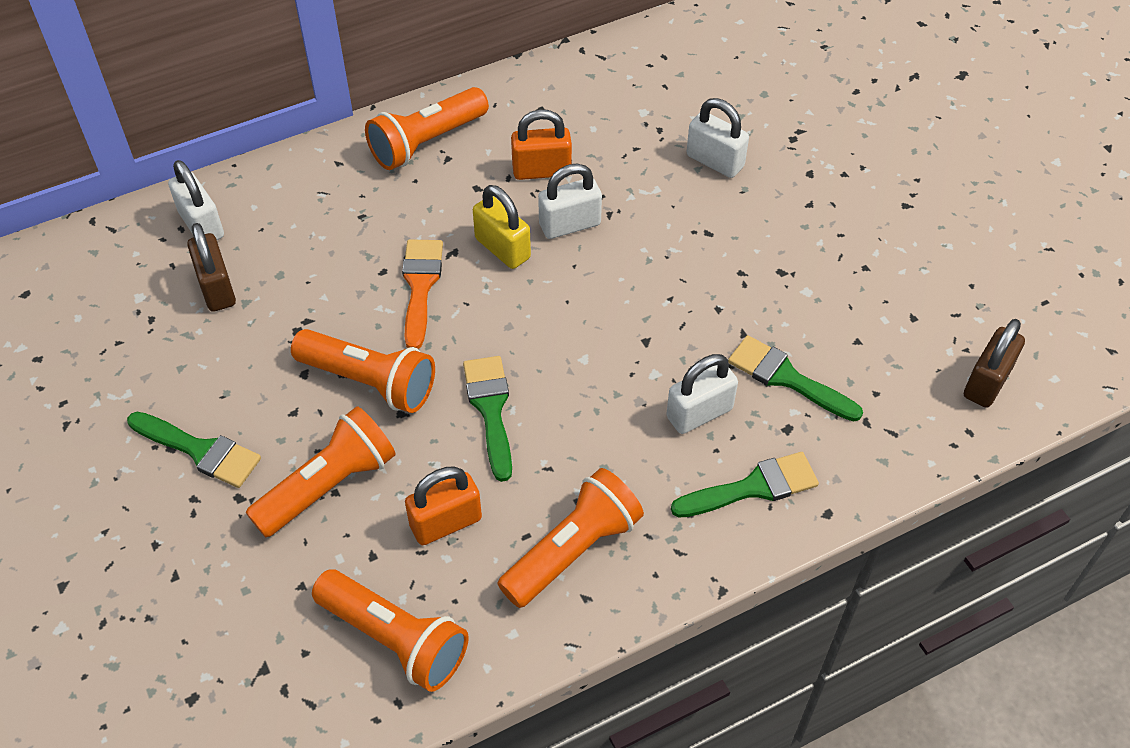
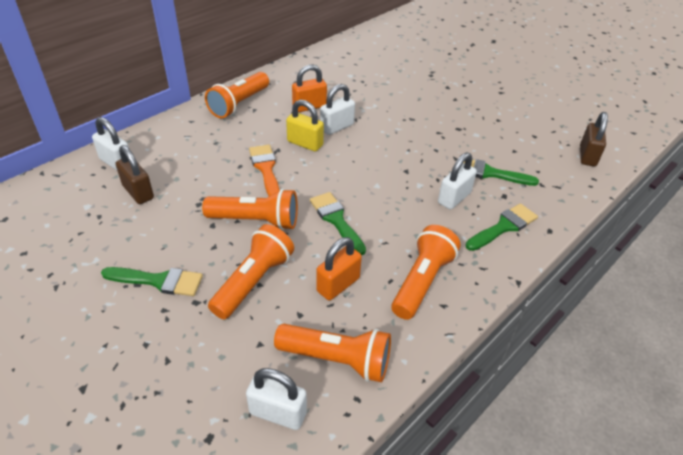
camera: 20 degrees left, 10 degrees down
(715, 161) = (398, 89): white padlock -> white padlock (278, 413)

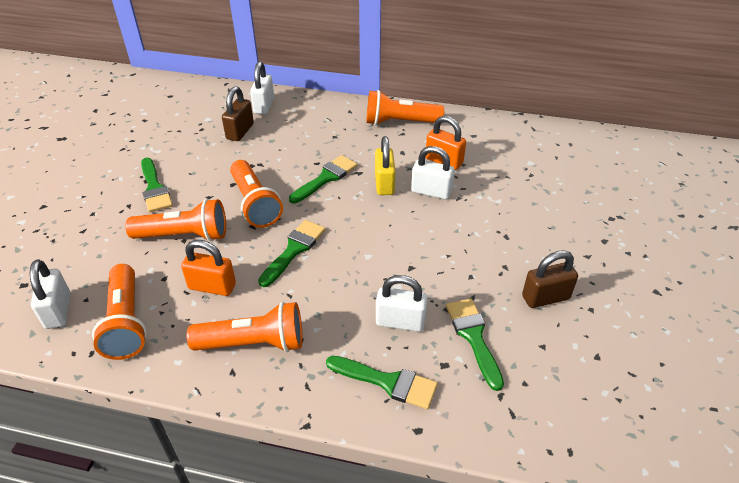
camera: 60 degrees right, 0 degrees up
(266, 169) = (326, 178): orange brush -> green brush
(587, 156) = (615, 429): brown padlock -> brown padlock (545, 297)

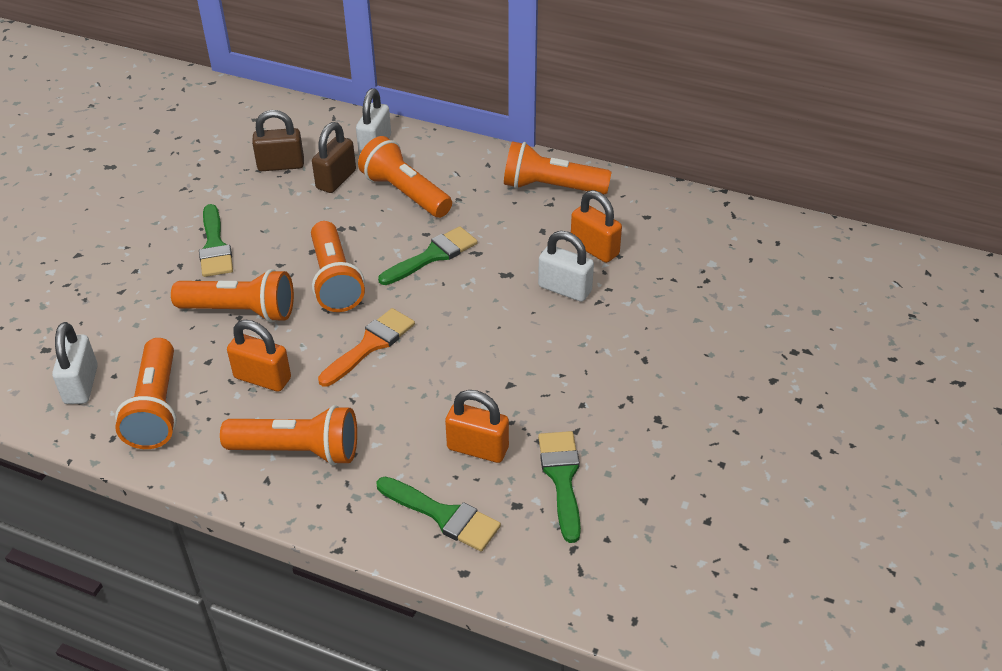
camera: 10 degrees right, 0 degrees up
(294, 136) = (405, 193): none -> orange flashlight
(294, 250) = (370, 345): green brush -> orange brush
(384, 184) = (506, 271): yellow padlock -> none
(400, 322) = (477, 448): white padlock -> orange padlock
(545, 297) = (668, 442): brown padlock -> brown padlock (281, 165)

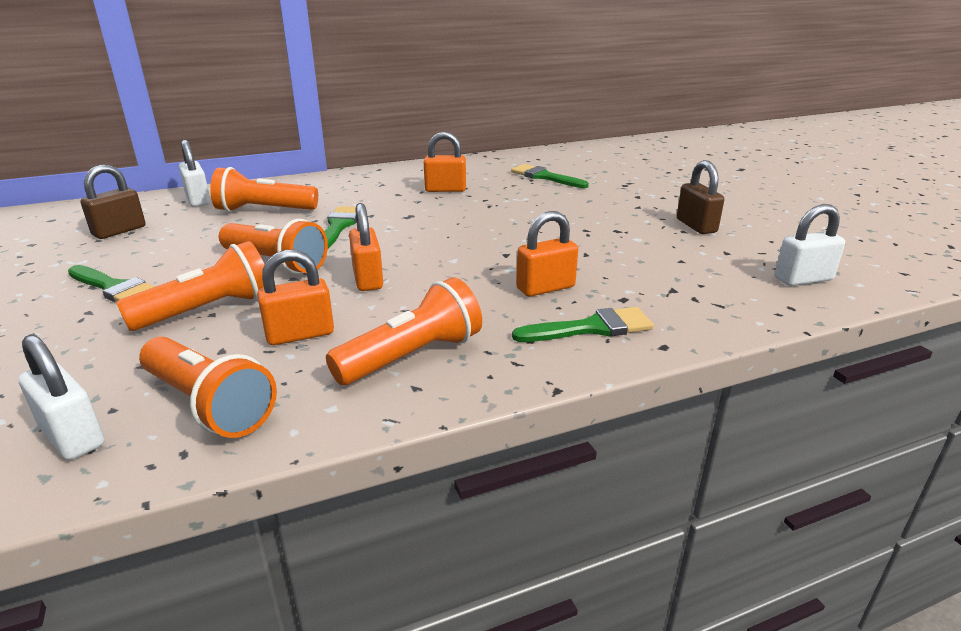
camera: 45 degrees left, 15 degrees down
(336, 180) = (189, 222): brown padlock -> brown padlock (696, 226)
(370, 345) = (368, 279): orange brush -> orange padlock
(551, 187) = (370, 179): orange flashlight -> none
(562, 478) = (622, 274): green brush -> green brush (545, 177)
(565, 289) = (459, 208): white padlock -> white padlock (803, 279)

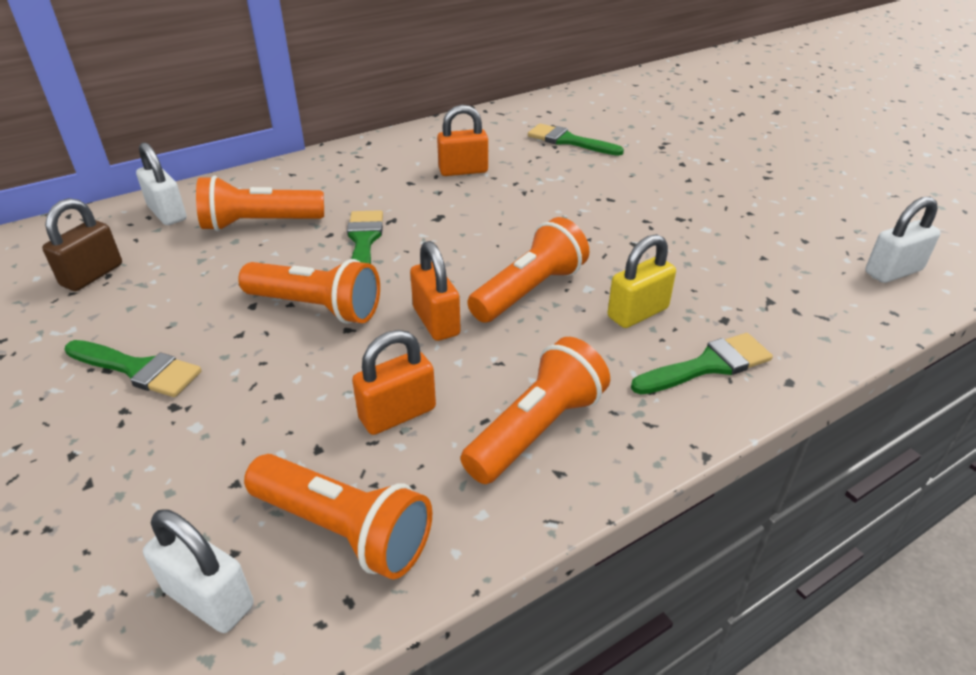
camera: 10 degrees left, 10 degrees up
(209, 310) = (272, 390): orange flashlight -> orange flashlight (530, 291)
(545, 288) = (638, 313): orange padlock -> yellow padlock
(696, 226) = (760, 204): brown padlock -> none

